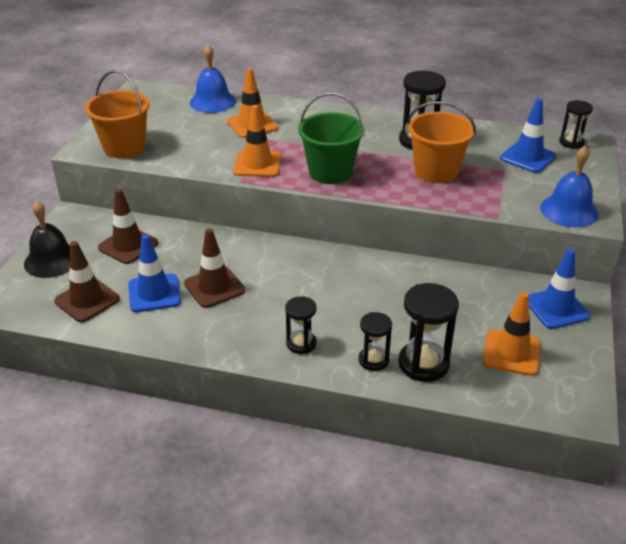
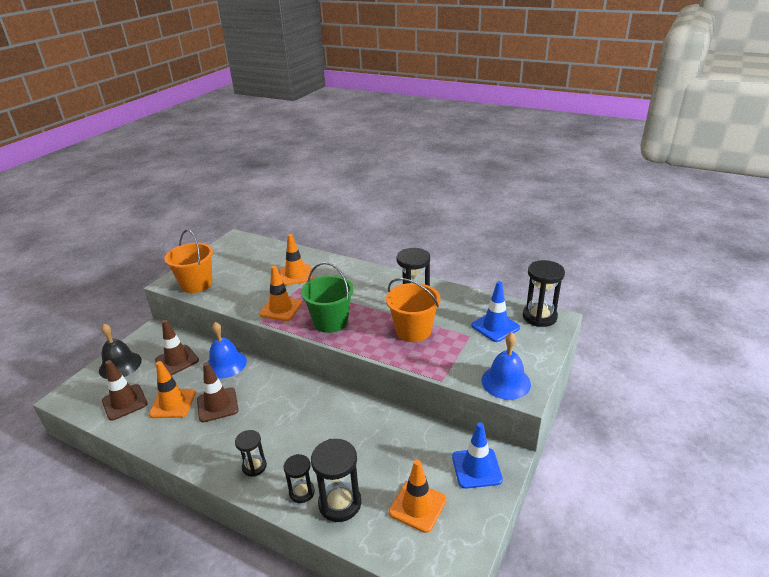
camera: 15 degrees right, 5 degrees down
(154, 293) = (173, 403): blue traffic cone -> orange traffic cone
(212, 101) = (279, 252): blue bell -> blue bell (226, 364)
(571, 142) = (539, 316): black hourglass -> black hourglass, size x1.65

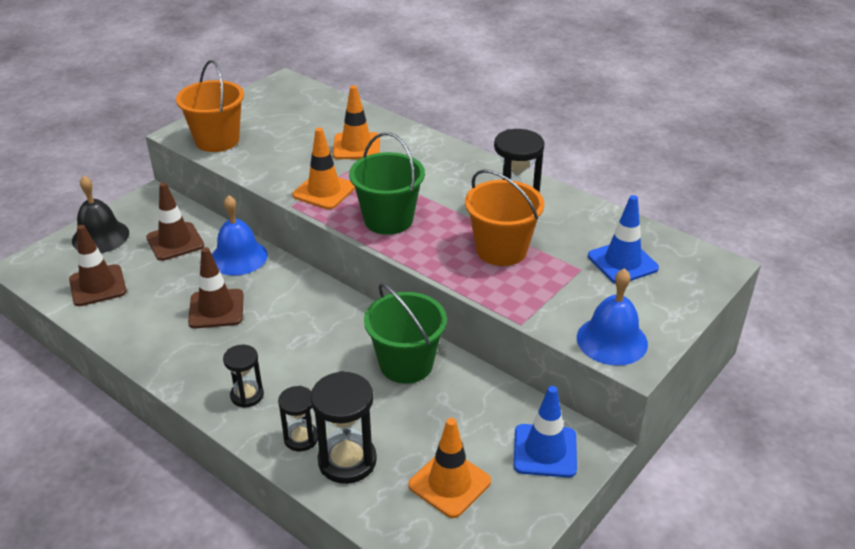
camera: 10 degrees right, 5 degrees up
(173, 403) = (159, 298): orange traffic cone -> none
(363, 422) = (406, 364): none -> green bucket
(539, 316) = (693, 258): black hourglass -> none

